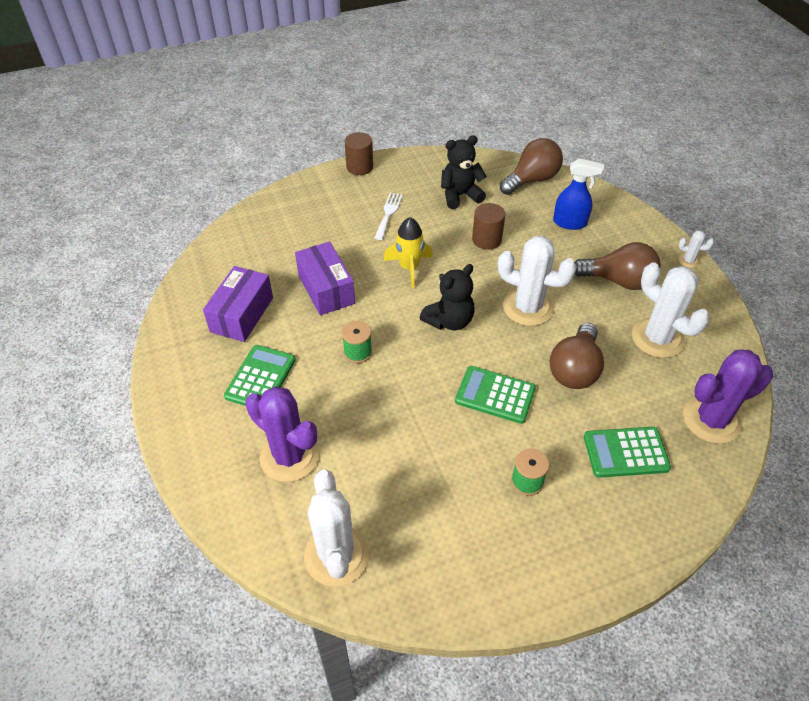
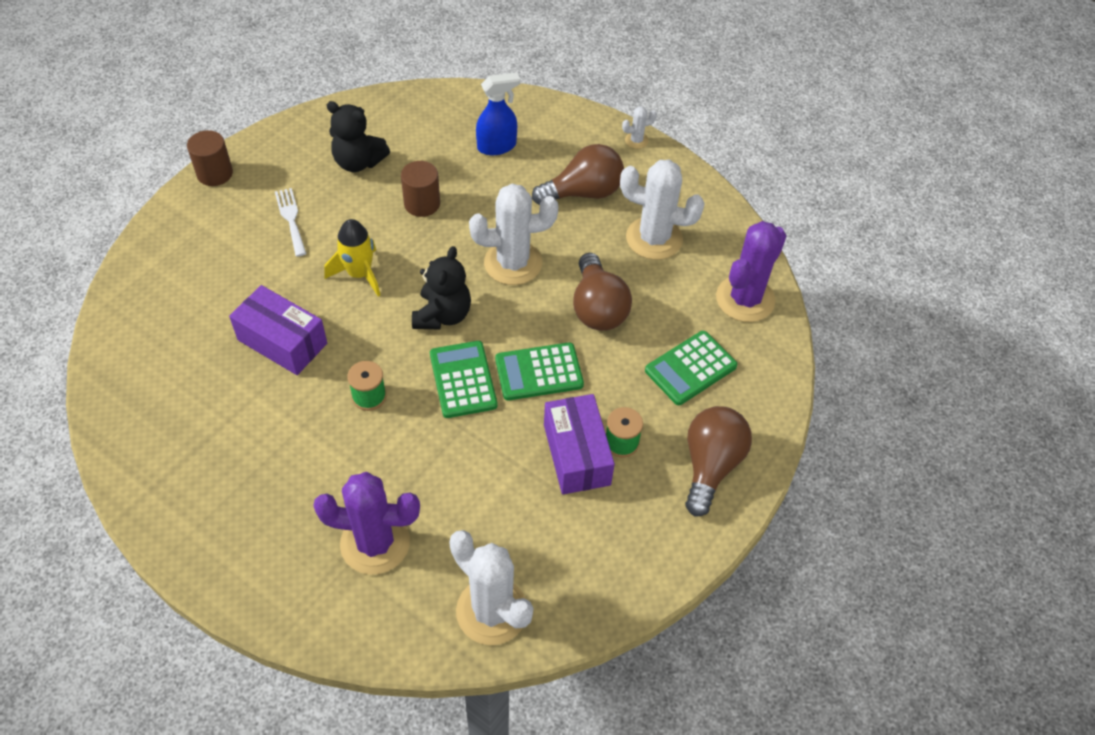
camera: 35 degrees left, 5 degrees up
(242, 314) = (205, 417): purple box -> purple box (577, 454)
(260, 378) = (281, 477): green calculator -> green calculator (463, 380)
(460, 195) = (358, 162): black teddy bear -> black teddy bear turned 105 degrees counterclockwise
(531, 180) = (425, 110): brown light bulb -> brown light bulb (710, 465)

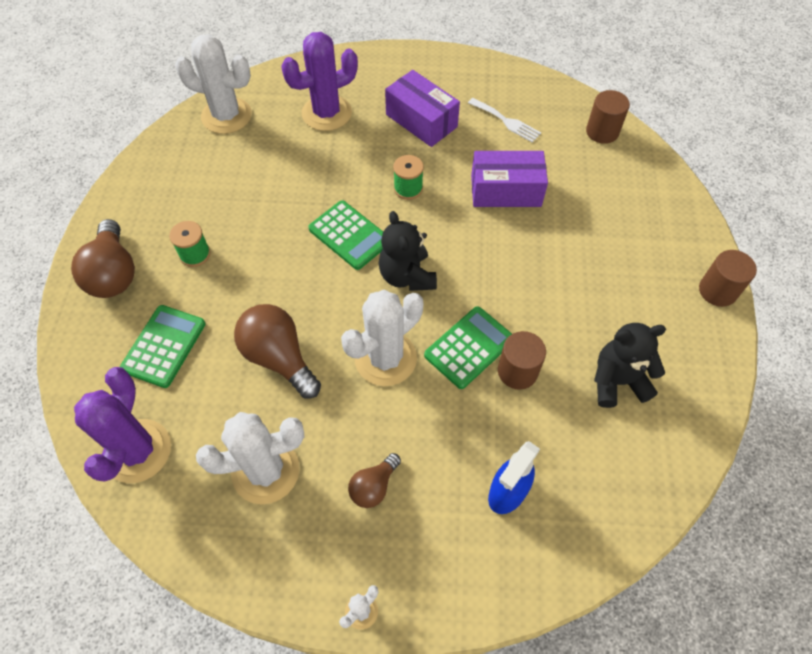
camera: 150 degrees right, 5 degrees up
(125, 348) = (602, 132): none -> brown cylinder
(291, 219) = (608, 287): white fork -> white fork (506, 121)
(359, 274) = (504, 272): yellow rocket -> none
(539, 372) = (294, 273): green calculator -> green calculator (469, 347)
(577, 454) = (225, 228): purple box -> purple box (421, 121)
(583, 192) = (373, 486): brown light bulb -> brown light bulb, size x0.57

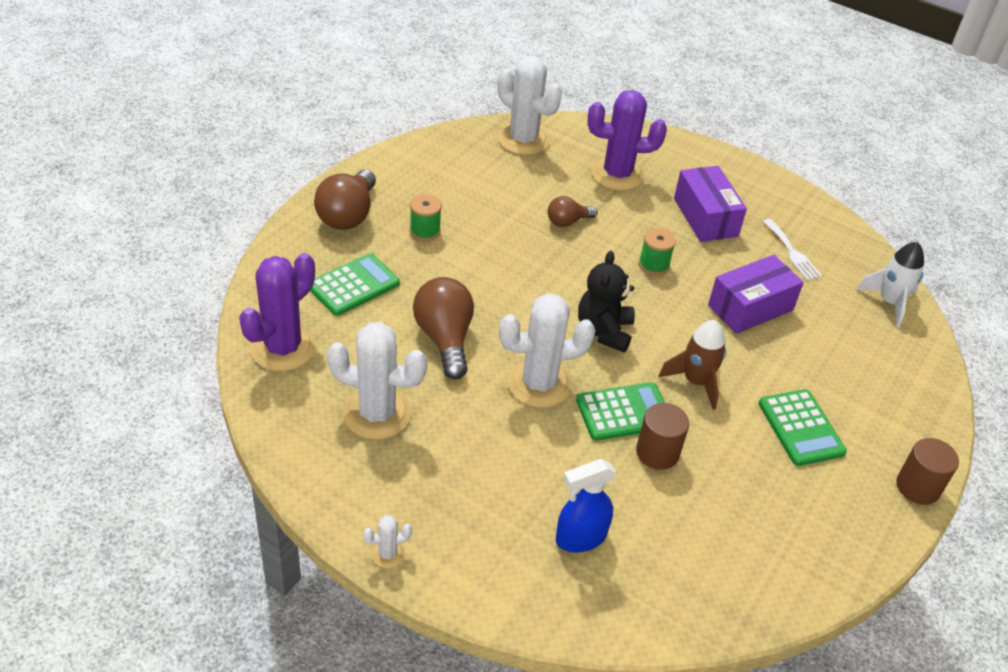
camera: 25 degrees right, 15 degrees down
(349, 235) = (572, 277): green calculator -> green calculator (800, 428)
(373, 486) = (461, 471): brown light bulb -> brown light bulb (567, 222)
(505, 191) = (750, 307): purple box -> purple box turned 60 degrees counterclockwise
(506, 285) = (696, 382): none -> brown rocket
(602, 132) = (889, 302): brown cylinder -> white rocket
(617, 381) = (753, 508): black teddy bear -> none

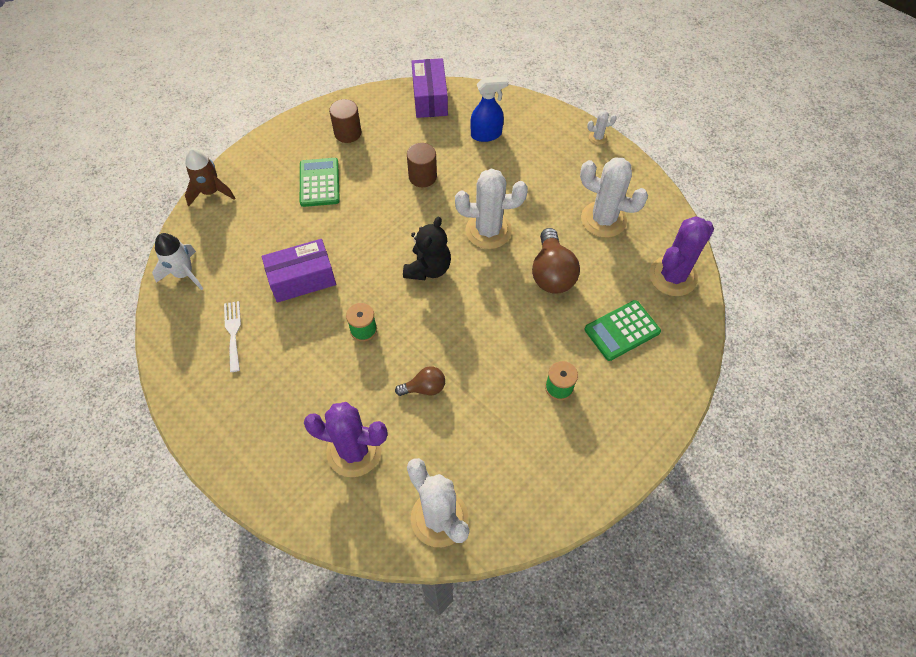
camera: 165 degrees left, 15 degrees up
(348, 215) = (629, 414): brown light bulb -> none
(624, 412) = (435, 204): green calculator -> none
(696, 382) = (375, 221): brown rocket -> brown rocket (211, 192)
(705, 217) = (291, 382): purple box -> purple box (430, 98)
(918, 487) = (268, 141): brown cylinder -> brown cylinder (347, 133)

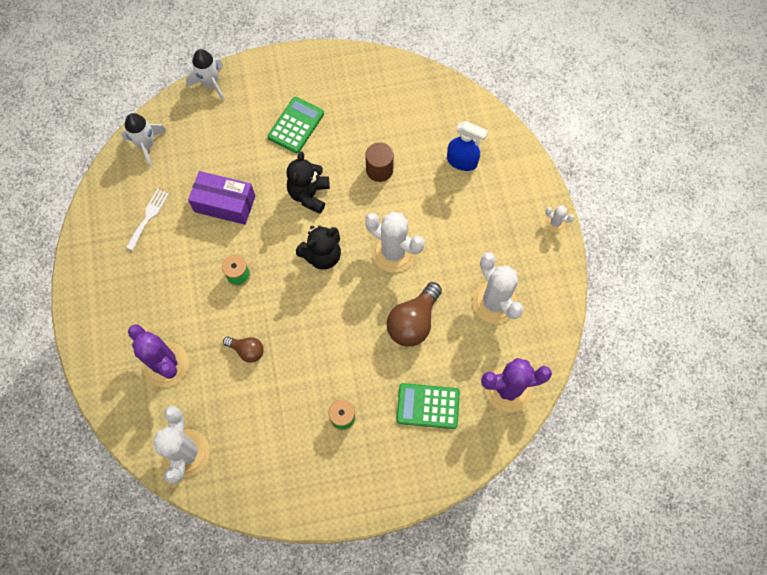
camera: 35 degrees right, 10 degrees up
(211, 192) = (211, 84): brown rocket -> white rocket
(347, 133) = (350, 91): brown cylinder -> none
(376, 228) = (309, 194): none -> black teddy bear
(430, 98) = (442, 97): purple box -> none

